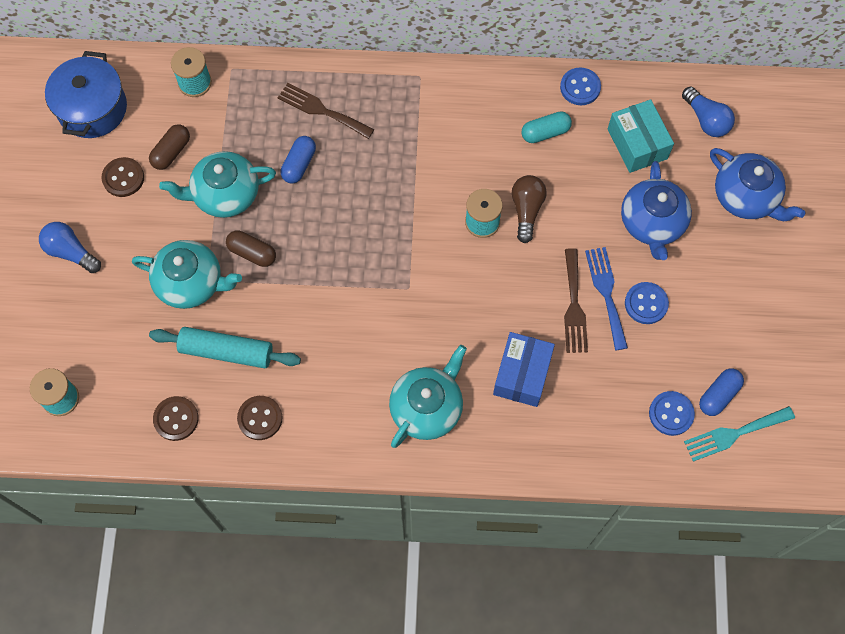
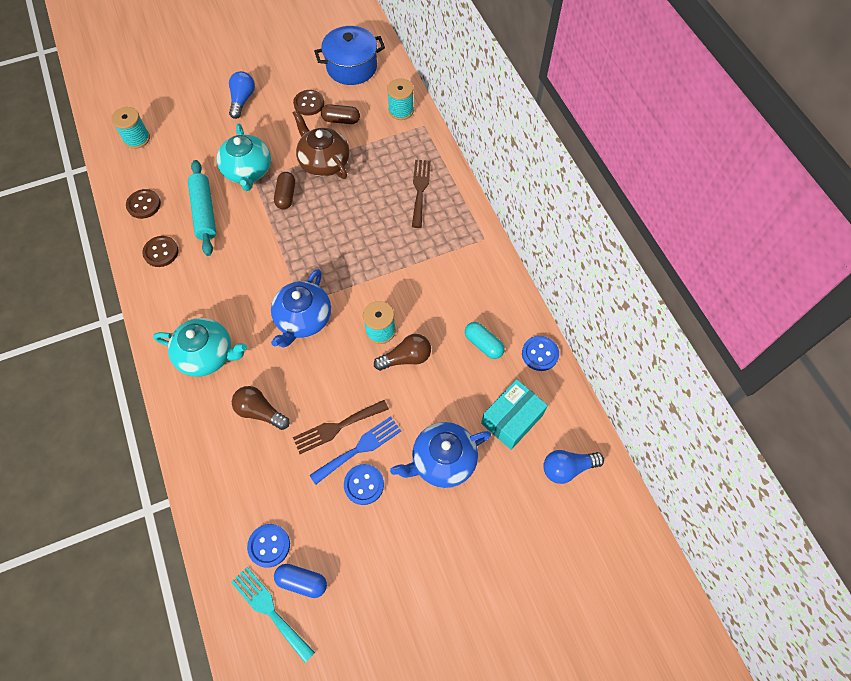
camera: 65 degrees right, 5 degrees down
(225, 194) = (324, 162): turquoise teapot -> brown teapot
(299, 164) = (369, 194): blue capsule -> none
(522, 374) = (260, 411): blue box -> brown light bulb
(706, 120) = (567, 468): blue light bulb -> blue light bulb turned 45 degrees clockwise
(746, 197) = (509, 533): blue teapot -> blue teapot (303, 319)

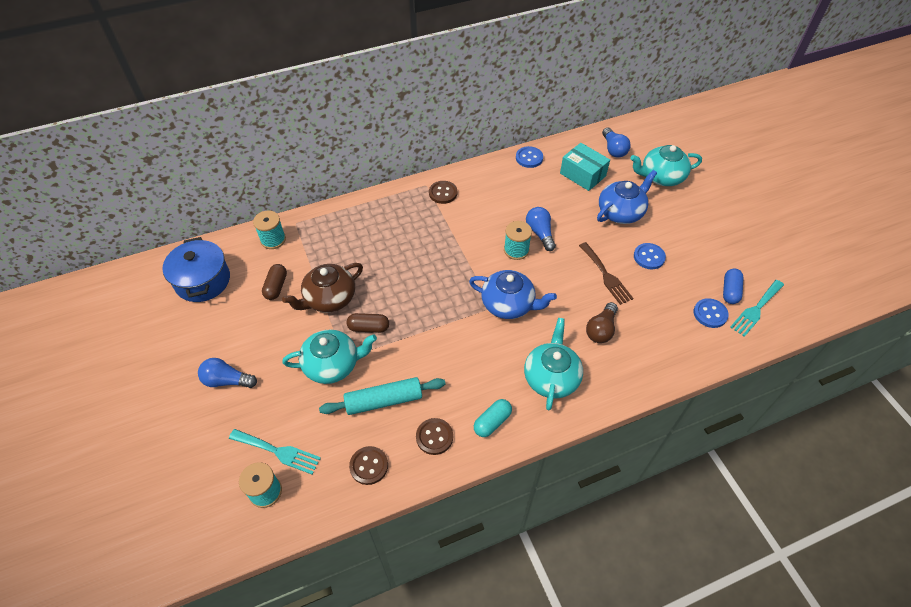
camera: 90 degrees left, 10 degrees down
(169, 142) = (278, 452): none -> turquoise fork
(309, 104) = (247, 316): brown button -> brown button (443, 193)
(359, 448) = (621, 260): blue fork -> none
(406, 358) = (540, 233): brown light bulb -> blue light bulb
(420, 190) = (371, 225): brown fork -> none
(442, 460) = (621, 212): blue teapot -> blue teapot turned 105 degrees counterclockwise
(483, 344) = (523, 188): turquoise capsule -> turquoise capsule (492, 422)
(513, 529) = (661, 177): none -> turquoise teapot

